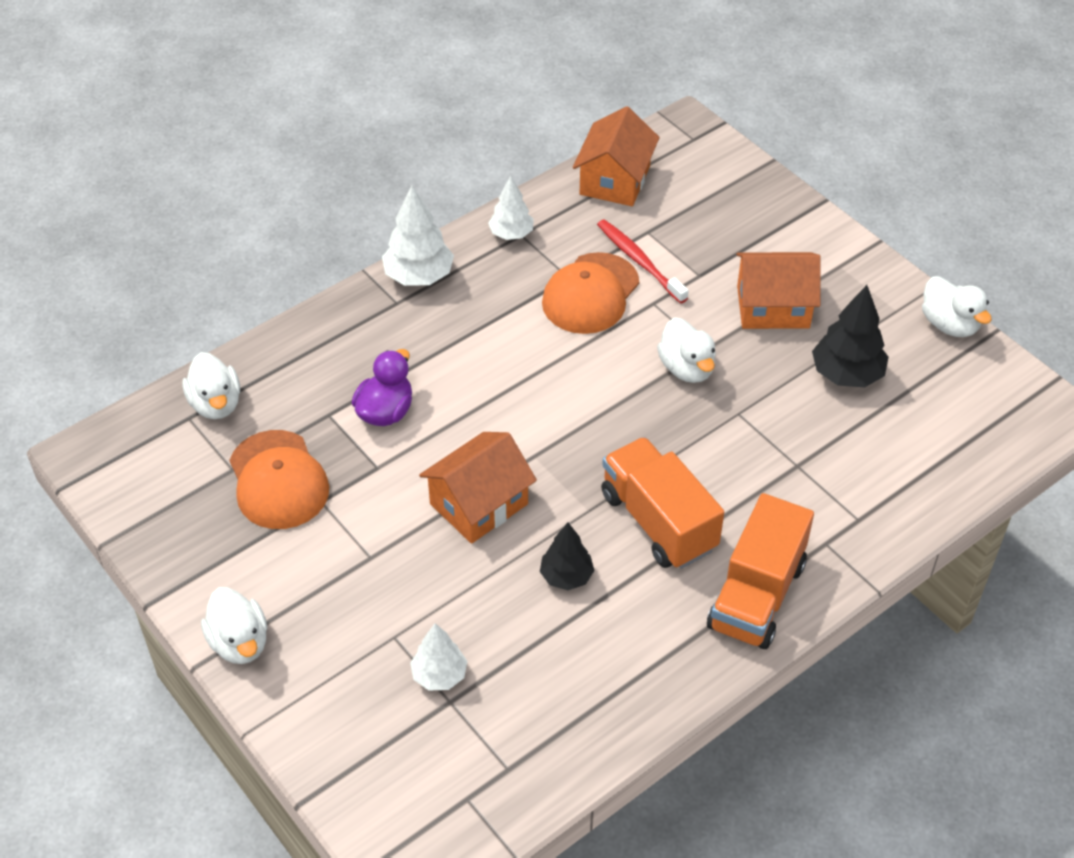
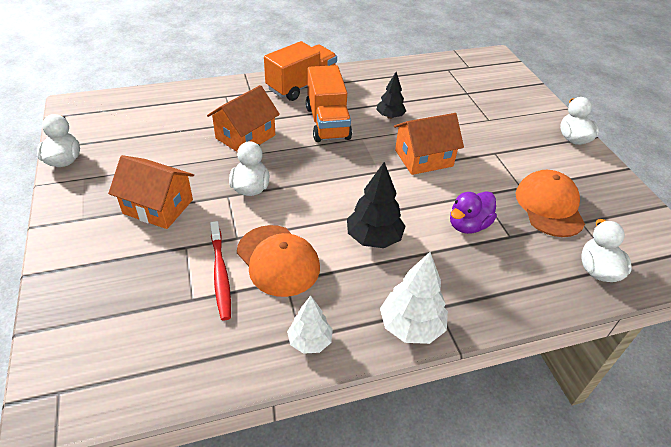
camera: 160 degrees left, 5 degrees down
(439, 675) = (469, 101): white tree -> none
(590, 294) = (278, 260): orange cap -> orange cap turned 90 degrees clockwise
(615, 180) = (176, 368): orange house -> orange house (245, 136)
(846, 374) = (158, 154): black tree -> black tree (373, 238)

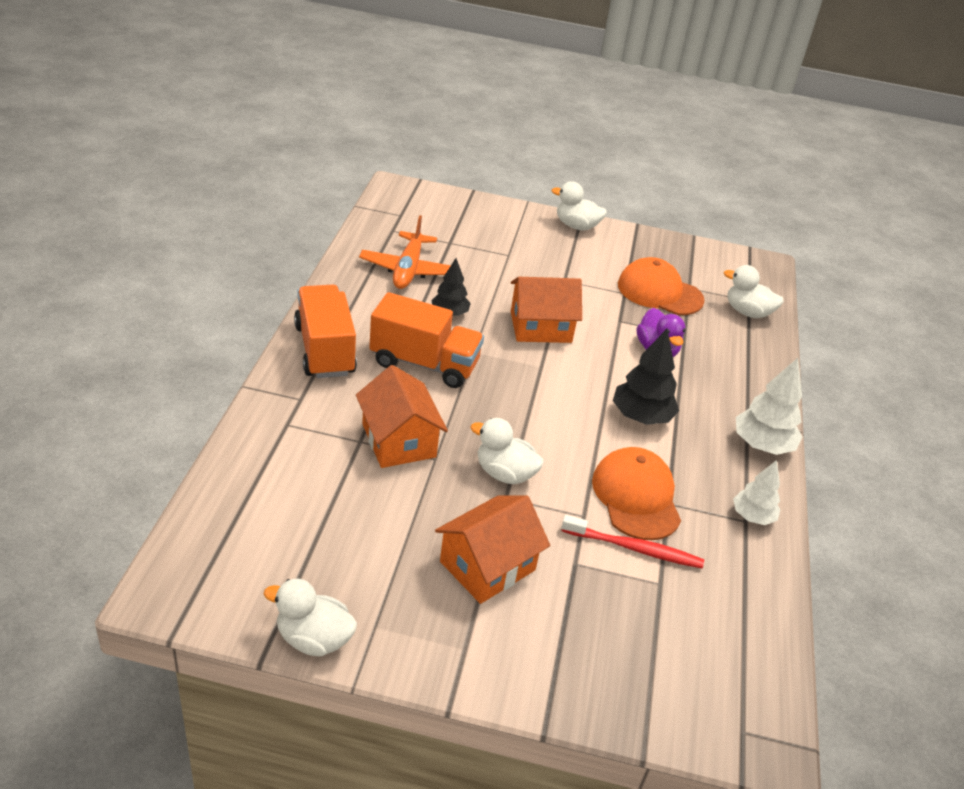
camera: 65 degrees left, 5 degrees down
(278, 260) = (636, 497): orange cap -> orange cap turned 90 degrees counterclockwise
(415, 87) = (408, 269): none -> orange plane
(423, 158) = (540, 327): orange house -> orange house turned 75 degrees clockwise

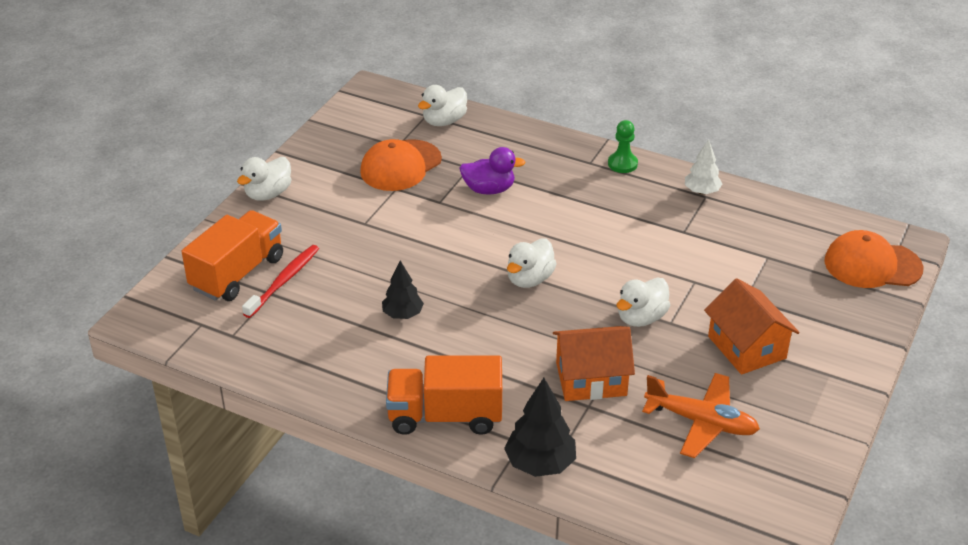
camera: 70 degrees left, 0 degrees up
(313, 639) = (820, 461): white duck -> white duck (529, 279)
(408, 269) = (315, 333): orange plane -> orange plane (701, 422)
(424, 363) = (481, 345): orange truck -> orange truck (237, 273)
(540, 327) = (439, 255): orange house -> none
(635, 548) = (732, 261): red toothbrush -> red toothbrush (284, 281)
(636, 497) = (675, 247): orange cap -> orange cap (872, 265)
(641, 417) = (579, 221): black tree -> black tree (540, 464)
(761, 445) = (622, 164): white tree -> green pawn

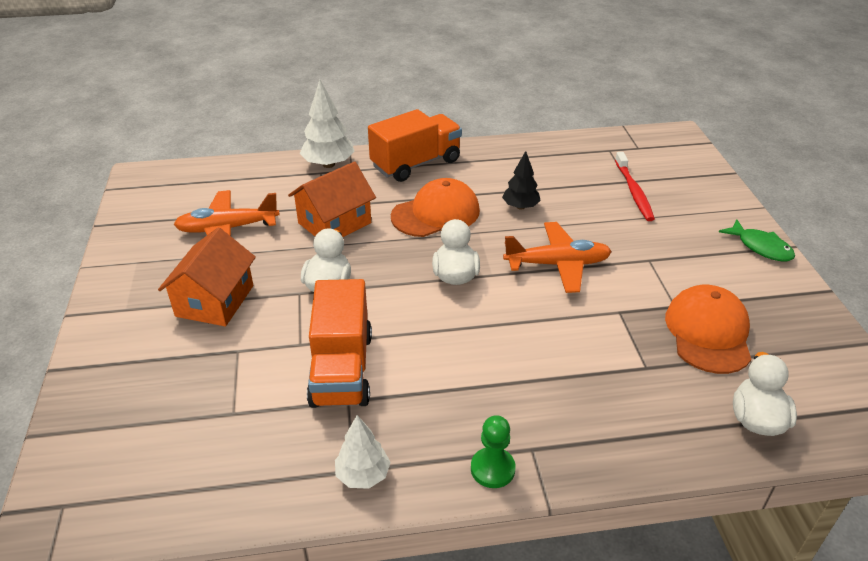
camera: 145 degrees right, 0 degrees up
(237, 273) = (671, 183): orange truck -> orange truck (342, 369)
(268, 194) = (760, 247): white duck -> green fish
(439, 251) = (557, 264): none -> orange plane
(489, 189) = (593, 349): purple duck -> none
(540, 464) = (328, 164): black tree -> white tree
(747, 347) = (215, 301): orange house -> orange house turned 75 degrees clockwise
(872, 265) = (95, 464): orange cap -> orange cap (436, 213)

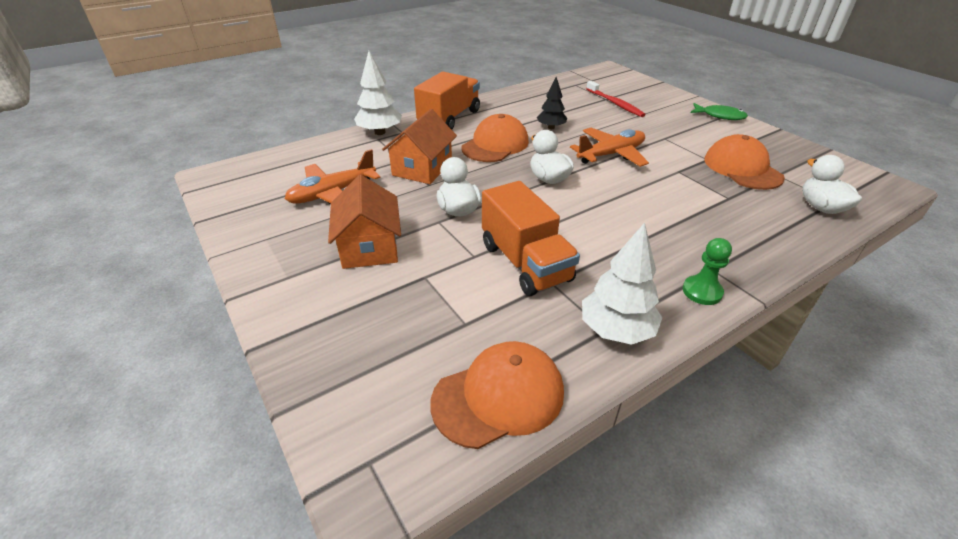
camera: 25 degrees left, 0 degrees up
(202, 494) = (498, 396): none -> orange cap
(363, 475) = (616, 330): white tree -> white tree, size x1.53

